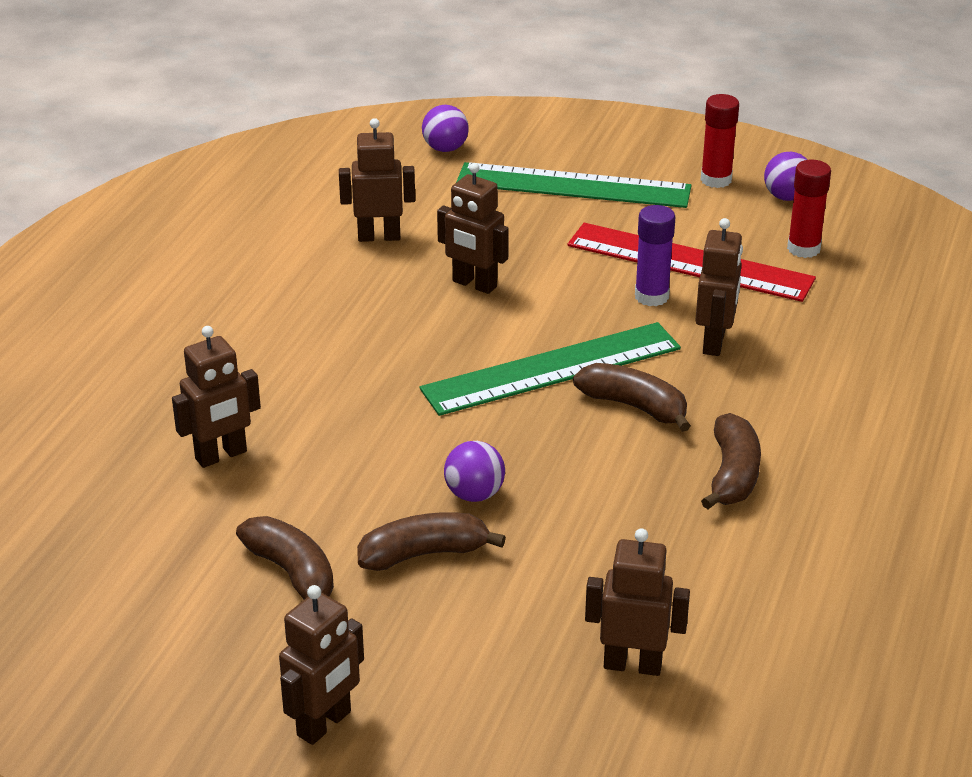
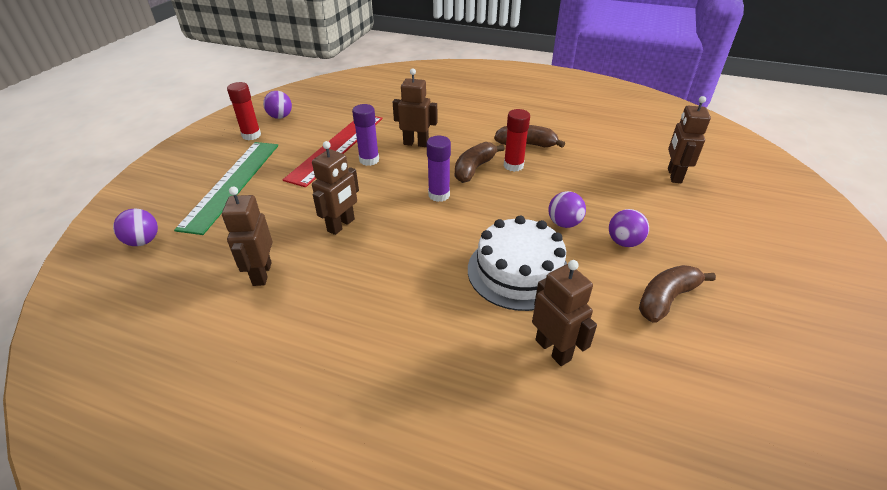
camera: 90 degrees left, 5 degrees up
(324, 724) = (783, 276): brown robot -> none
(364, 438) = (518, 271): none -> white cake
(423, 554) = (624, 242): brown banana -> purple ball
(551, 368) = (439, 195): green ruler -> purple glue stick
(803, 249) = (333, 115): red glue stick -> red glue stick (513, 166)

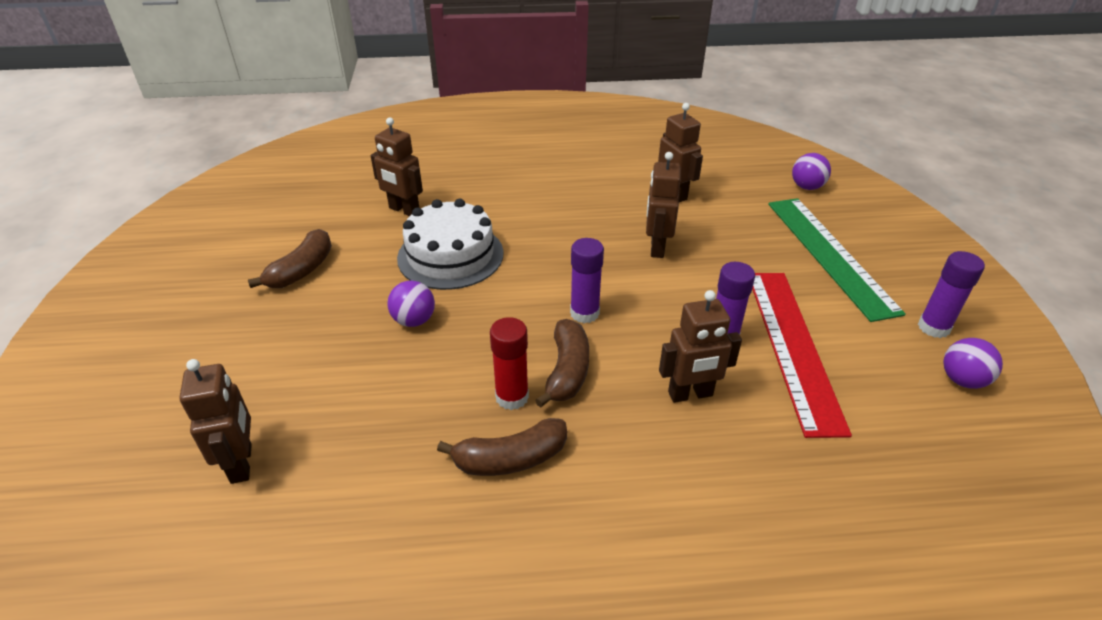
camera: 155 degrees right, 0 degrees up
(251, 135) = (933, 327): red glue stick -> purple glue stick
(624, 242) = (339, 317): purple ball -> none

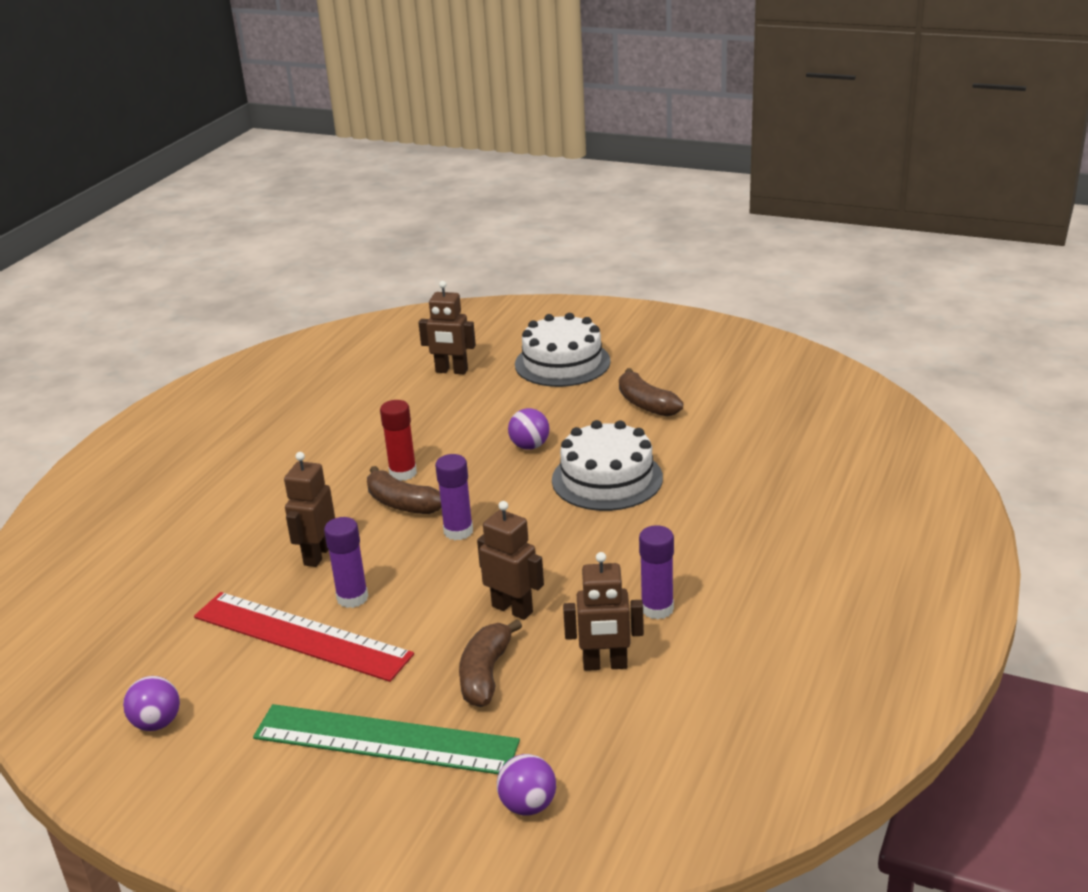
camera: 120 degrees right, 10 degrees down
(208, 360) = (562, 363): none -> white cake
(404, 210) = (709, 466): brown robot -> none
(510, 459) = (351, 461): brown banana -> brown banana (485, 674)
(933, 327) = (220, 750): purple glue stick -> purple glue stick (657, 609)

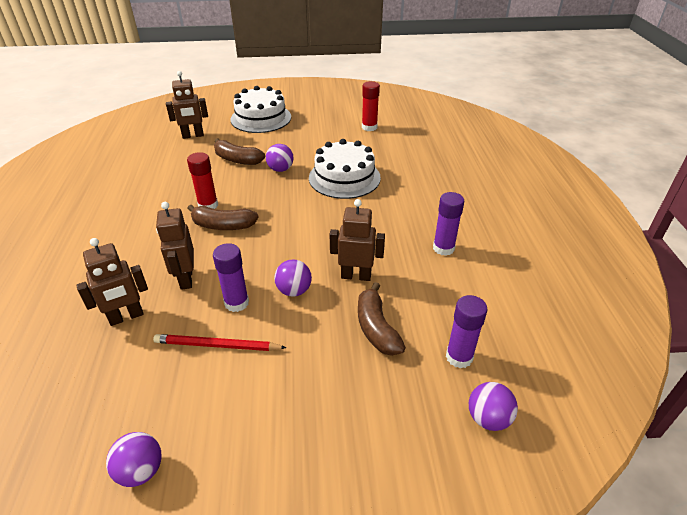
camera: 30 degrees left, 10 degrees up
(301, 636) = (217, 345): red ruler -> red pencil
(385, 739) = (346, 407): green ruler -> none
(425, 604) = (294, 291): none -> purple ball
(458, 531) = (277, 234): purple glue stick -> purple glue stick (459, 357)
(605, 665) = (446, 295): brown robot -> brown robot (126, 317)
(646, 404) = (330, 131): brown banana -> brown banana (237, 159)
(710, 410) = (369, 127): none -> red glue stick

